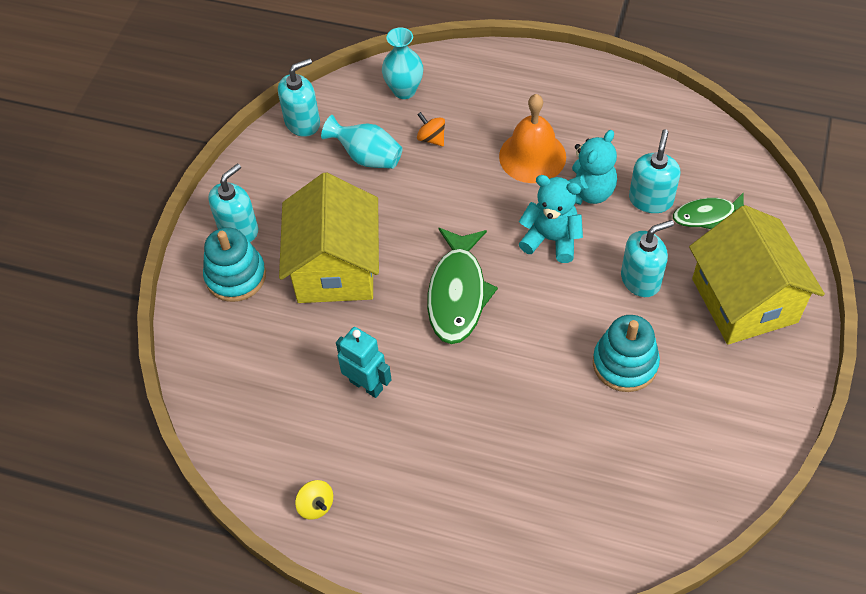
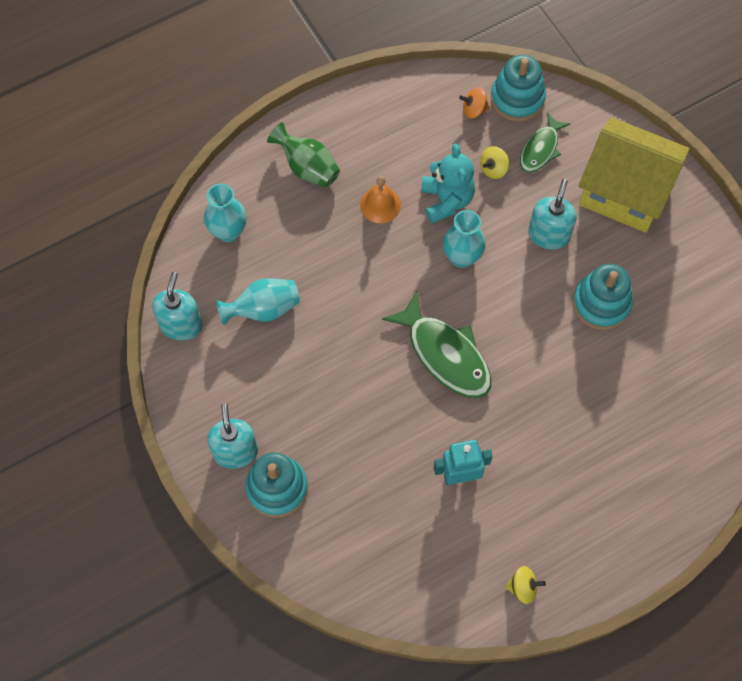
camera: 50 degrees left, 10 degrees up
(335, 268) = (341, 414): yellow house -> none
(431, 138) = (293, 253): orange spinning top -> orange spinning top (474, 110)
(509, 92) = (307, 167): none -> green vase
(532, 156) = (380, 205): orange bell -> orange bell, size x0.63
(551, 239) = (461, 257): turquoise teddy bear -> turquoise vase
(651, 199) = (493, 169): turquoise soap dispenser -> yellow spinning top
(730, 166) = (517, 98): none -> turquoise stacking toy

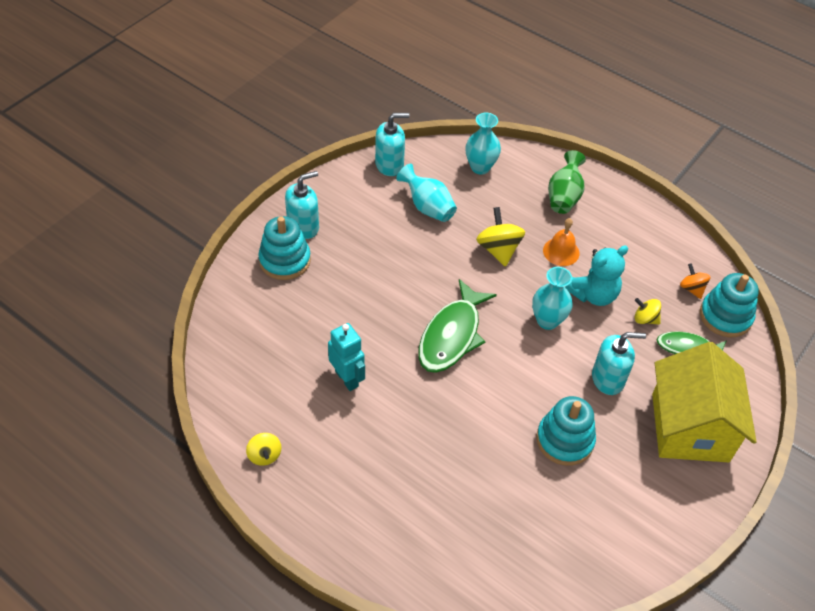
camera: 65 degrees right, 15 degrees down
(352, 263) = (498, 249): none -> yellow spinning top

